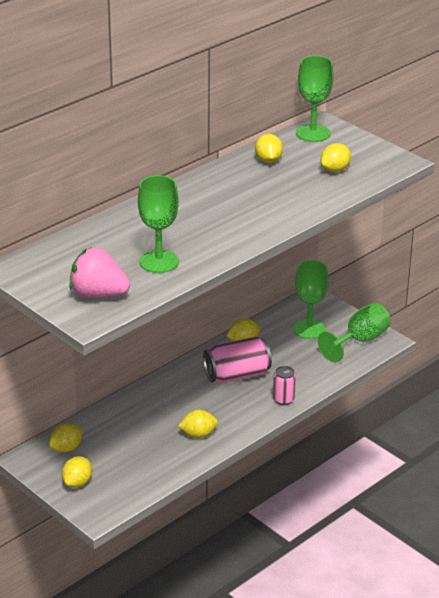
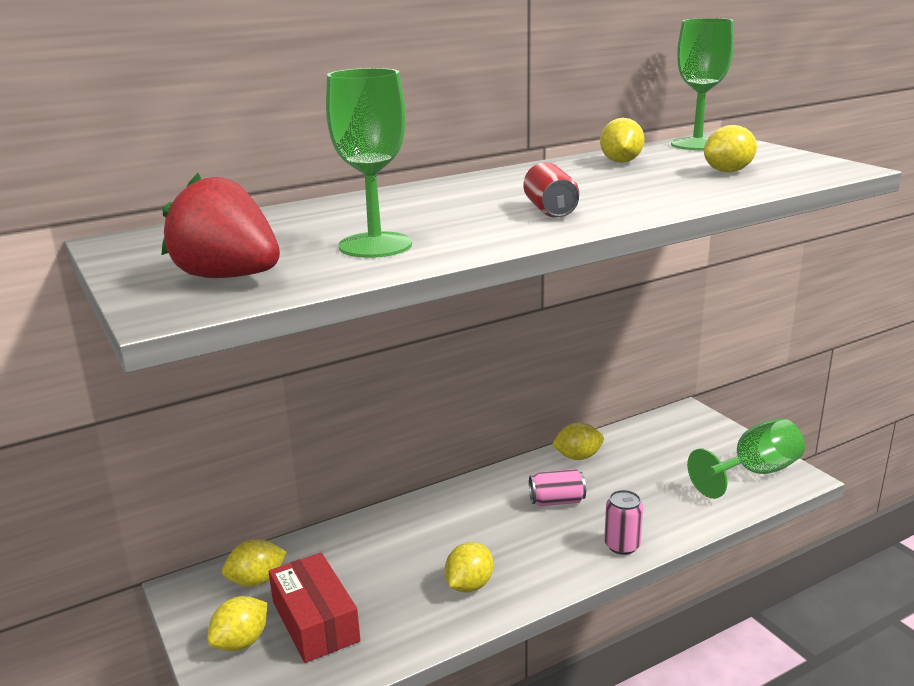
camera: 15 degrees right, 10 degrees down
(98, 294) = (228, 277): pink strawberry -> red strawberry
(115, 466) = (315, 621): none -> red box
(198, 434) = (469, 585): yellow lemon -> yellow lemon turned 60 degrees counterclockwise
(237, 375) = (556, 501): pink can -> pink can, size x0.56
(241, 221) = (550, 210): none -> red can
(309, 329) = (677, 450): green goblet -> none

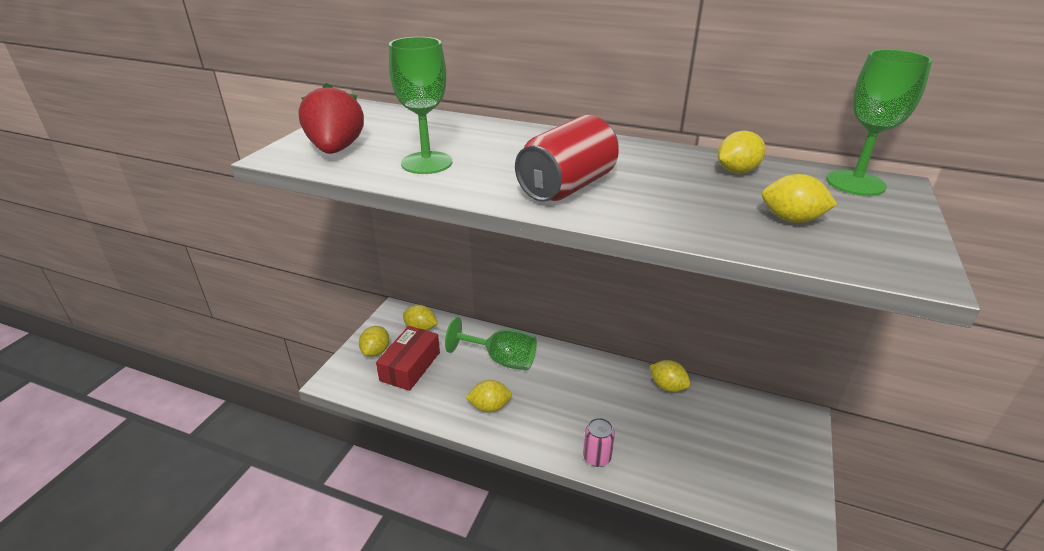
camera: 50 degrees right, 10 degrees up
(241, 642) = (376, 351): yellow lemon -> yellow lemon turned 75 degrees counterclockwise
(550, 210) = (567, 187): red can -> red can, size x1.77
(556, 501) = (607, 402): pink can -> none
(754, 473) = (772, 494): green goblet -> green goblet (501, 359)

